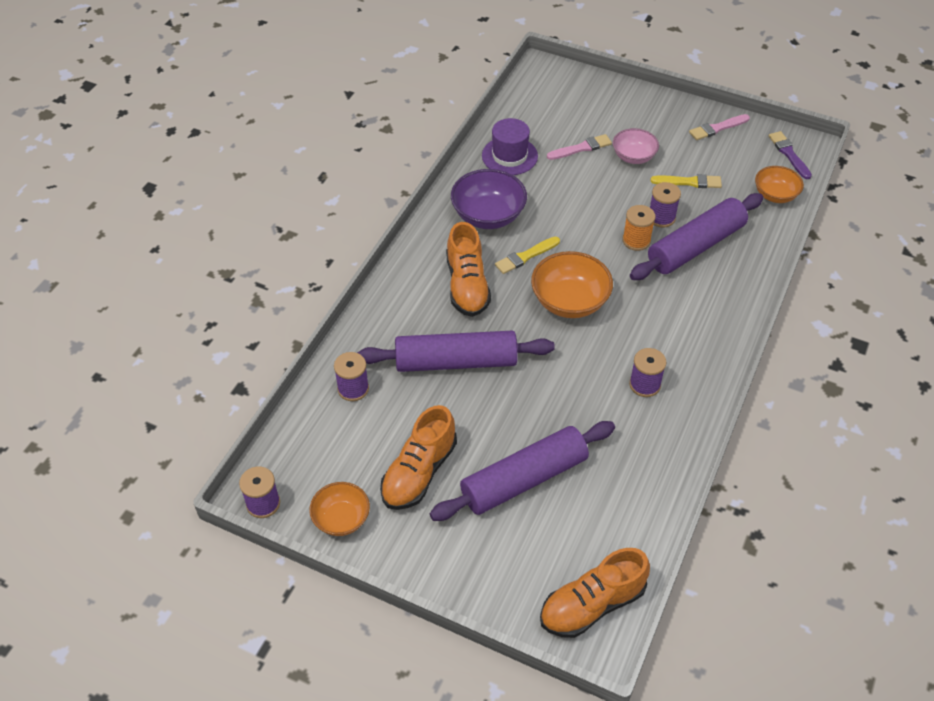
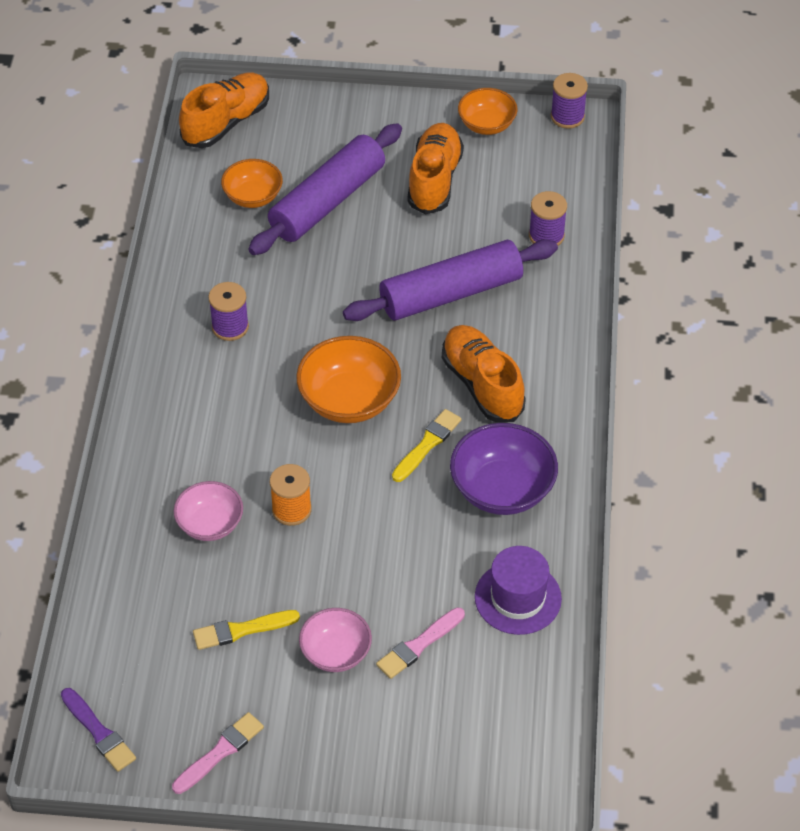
camera: 160 degrees right, 0 degrees up
(661, 218) = (267, 556): purple spool -> none
(695, 246) = (210, 524): purple rolling pin -> pink bowl
(775, 195) = (111, 645): orange bowl -> orange bowl (253, 196)

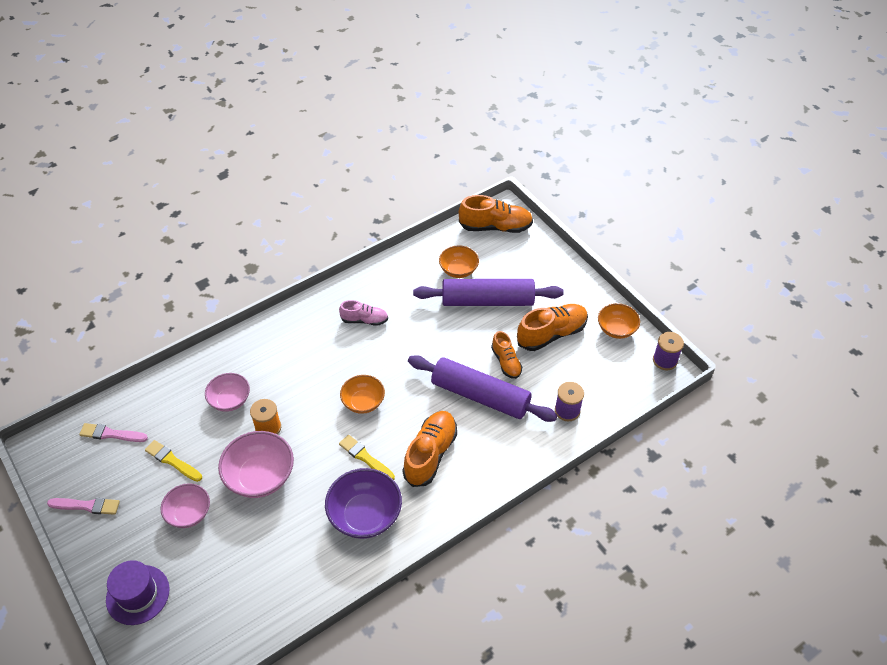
camera: 50 degrees right, 0 degrees up
(99, 732) = (64, 445): purple brush -> none
(230, 327) = (364, 320): purple spool -> pink shoe
(349, 400) = (363, 402): orange bowl -> orange bowl, size x0.64
(353, 556) = (260, 476): none -> pink bowl
(419, 645) = (223, 549): pink brush -> pink brush (111, 434)
(427, 444) = (365, 457): yellow brush -> yellow brush turned 135 degrees counterclockwise
(430, 242) = (506, 362): none -> orange shoe
(518, 598) = (294, 576): purple hat -> purple hat (138, 594)

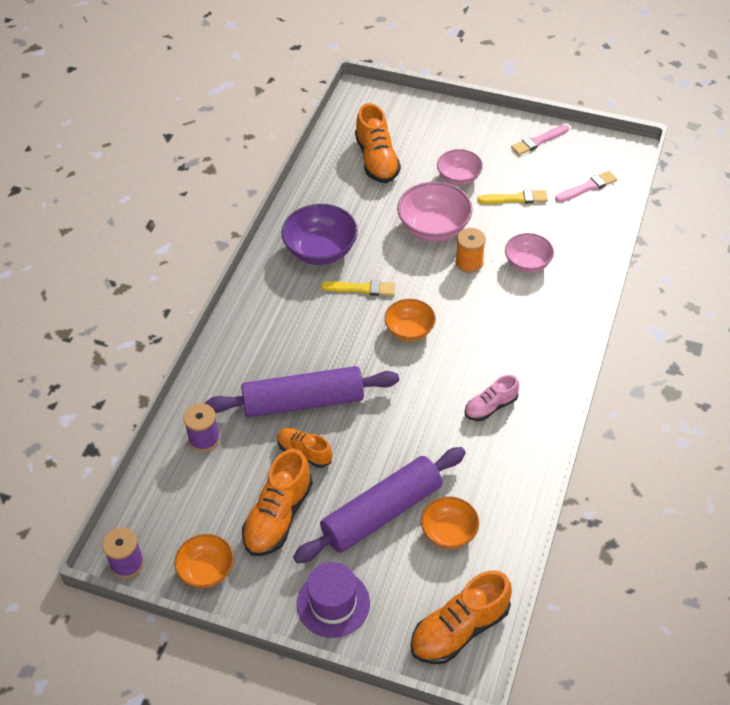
camera: 145 degrees right, 0 degrees up
(138, 594) = (434, 121): purple hat -> purple hat (333, 603)
(430, 454) = (307, 324): orange shoe -> orange shoe (377, 160)

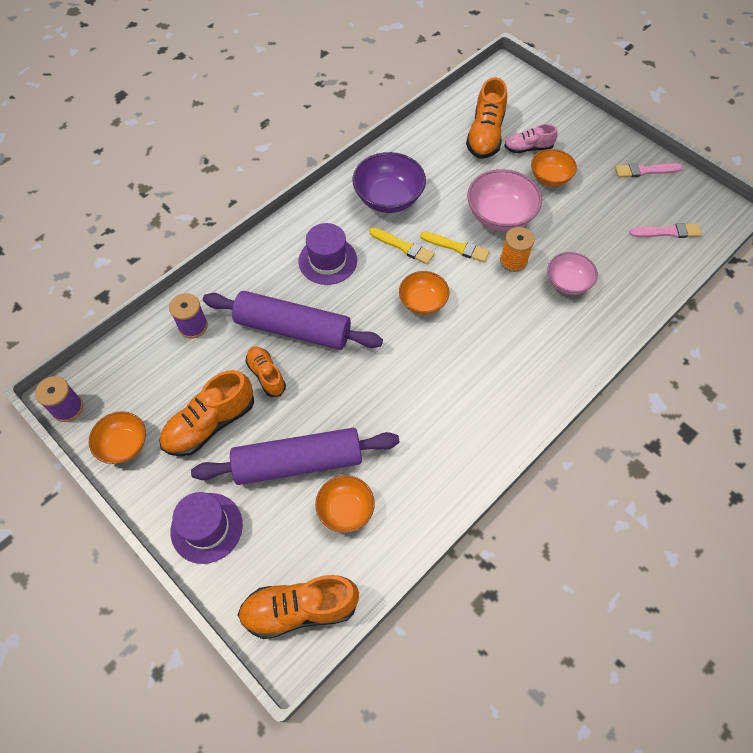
camera: 25 degrees right, 10 degrees up
(298, 328) = (327, 260): none -> purple hat
(459, 177) = (550, 178): pink bowl -> orange bowl
(490, 406) = (453, 406): pink shoe -> pink shoe (528, 148)
(515, 198) = (592, 217): yellow brush -> yellow brush (457, 247)

